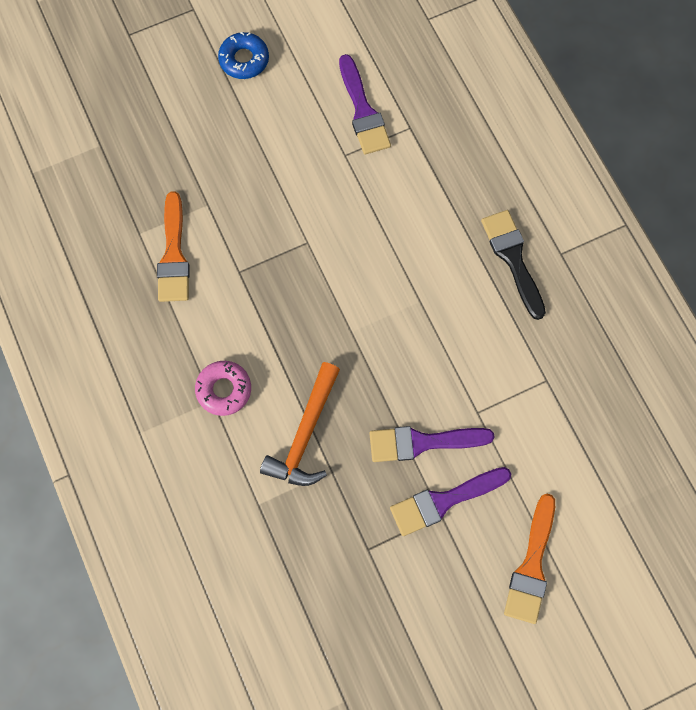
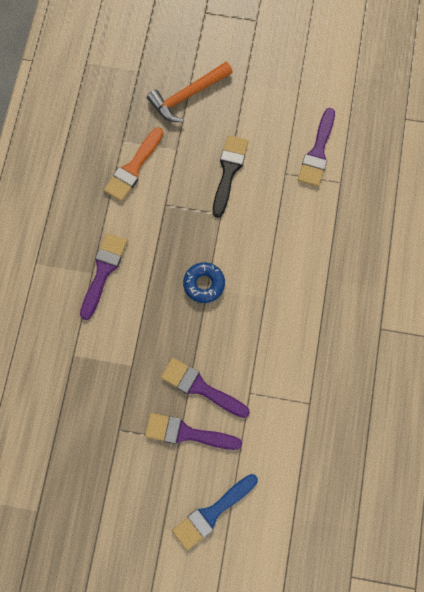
camera: 35 degrees right, 0 degrees up
(224, 389) = (103, 271): pink donut -> purple brush
(244, 60) = (265, 72): blue donut -> blue donut (204, 284)
(305, 434) = (132, 332): orange hammer -> orange hammer (187, 96)
(513, 258) = (345, 310): black brush -> black brush (229, 171)
(531, 565) = (212, 513): orange brush -> blue brush

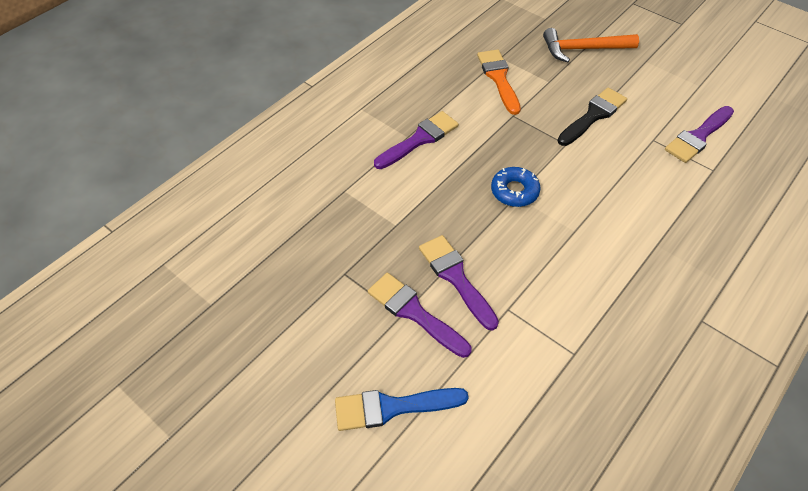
camera: 30 degrees right, 20 degrees down
(133, 168) = (498, 78): orange brush -> orange brush turned 105 degrees clockwise

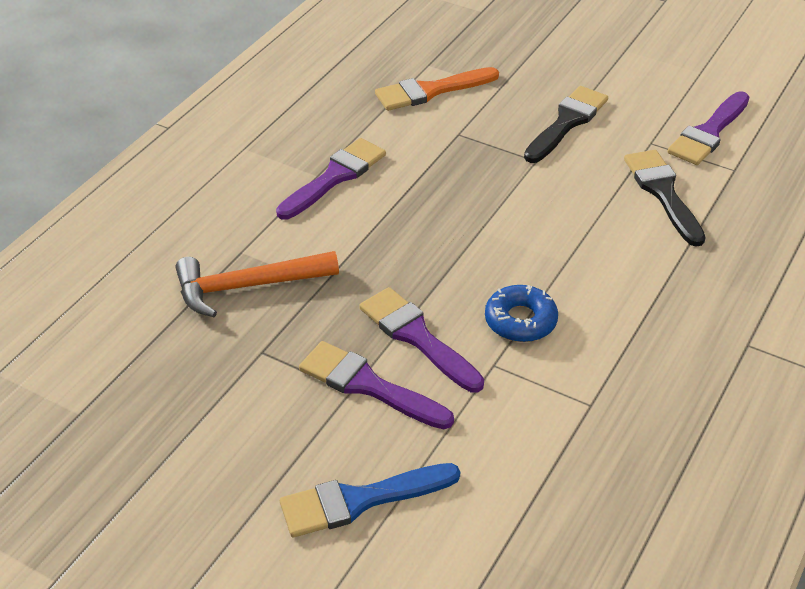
camera: 10 degrees left, 10 degrees down
(498, 78) = (430, 91): orange brush -> orange brush turned 90 degrees counterclockwise
(514, 191) = (477, 225): blue donut -> blue donut (520, 321)
(583, 49) = (539, 44): orange hammer -> orange hammer (247, 286)
(656, 183) = (663, 193): none -> black brush

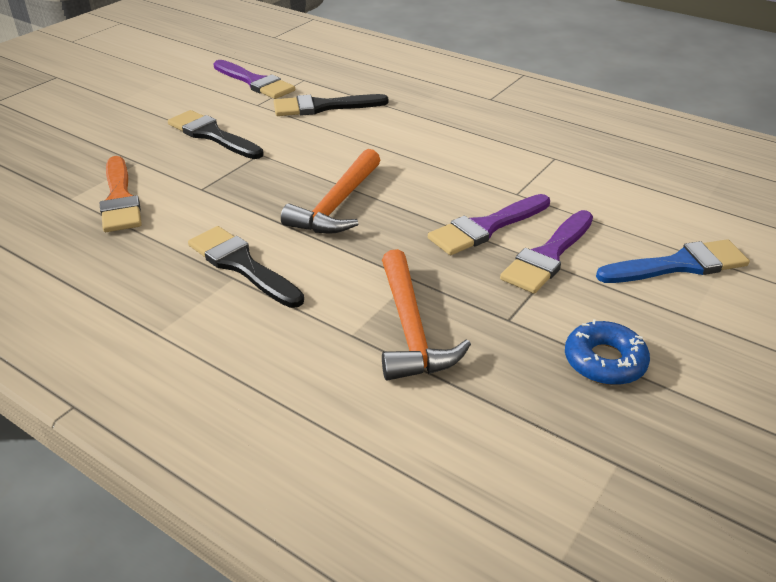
camera: 85 degrees left, 5 degrees down
(335, 177) = (242, 265): purple brush -> black brush
(360, 500) = (679, 265): blue brush -> blue brush turned 90 degrees counterclockwise
(444, 224) = (337, 204): none -> orange hammer
(520, 321) = (466, 177): blue donut -> blue donut (604, 361)

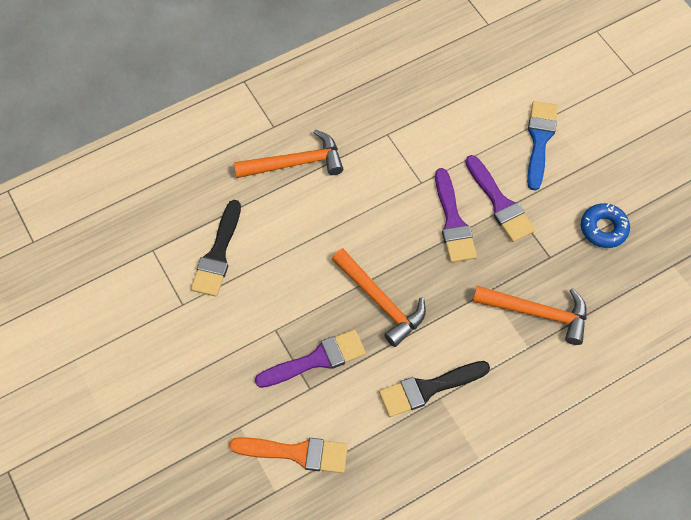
camera: 65 degrees left, 25 degrees up
(212, 135) = (222, 357): black brush -> none
(255, 82) = (134, 292): purple brush -> purple brush (316, 359)
(461, 118) = (295, 163): none -> orange hammer

